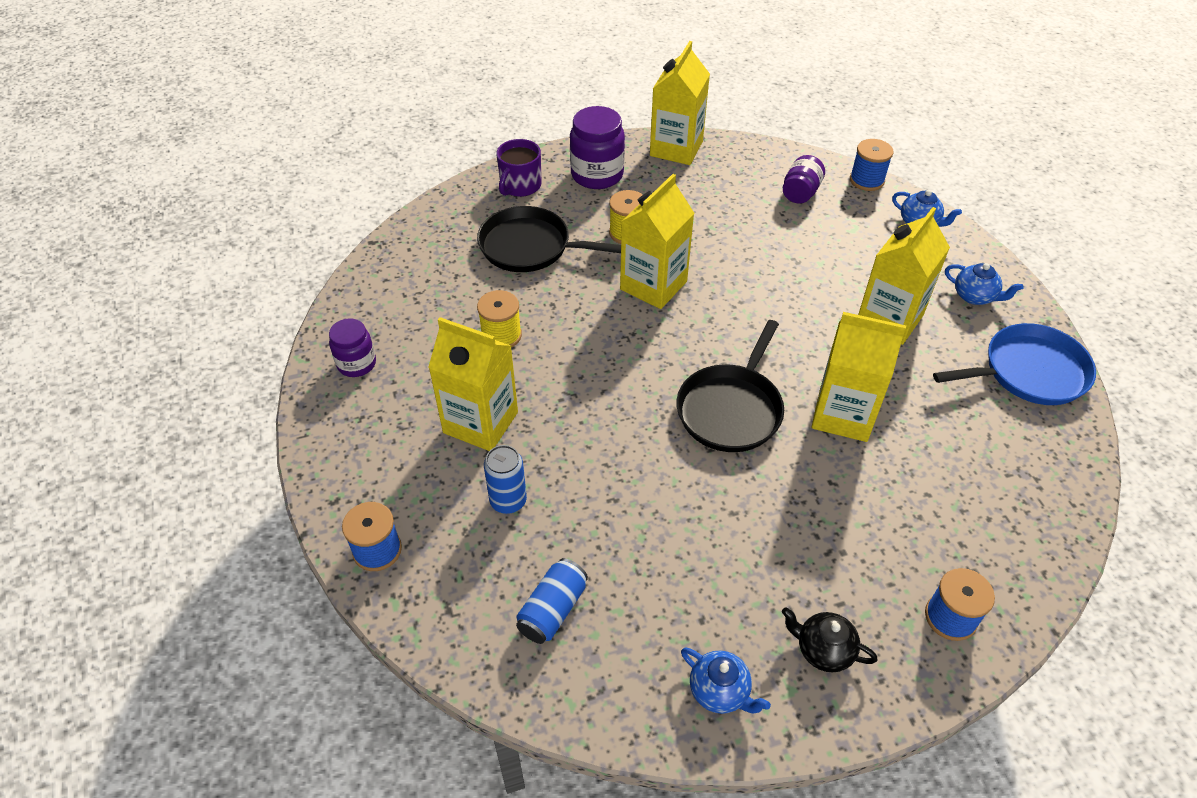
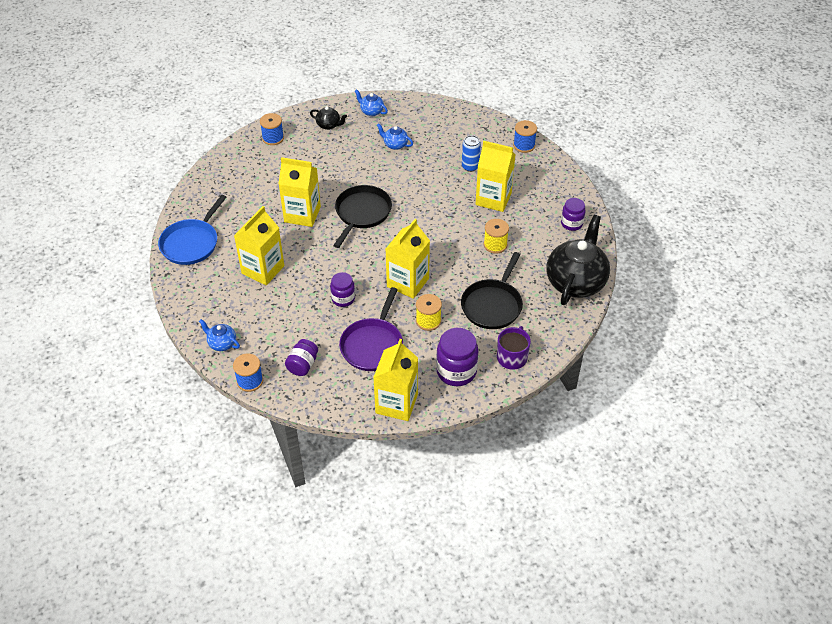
camera: 175 degrees right, 0 degrees up
(394, 270) = (575, 282): none -> black teapot
(529, 247) = (492, 305): black pan -> black pan turned 105 degrees clockwise
(553, 610) = (441, 130): blue can -> none
(707, 209) = (373, 345): none -> purple pan
(753, 269) = (343, 299): none -> purple jar
(975, 296) = (204, 288): blue teapot -> blue teapot (395, 145)
(1029, 372) = (191, 243): blue pan -> blue pan turned 45 degrees counterclockwise

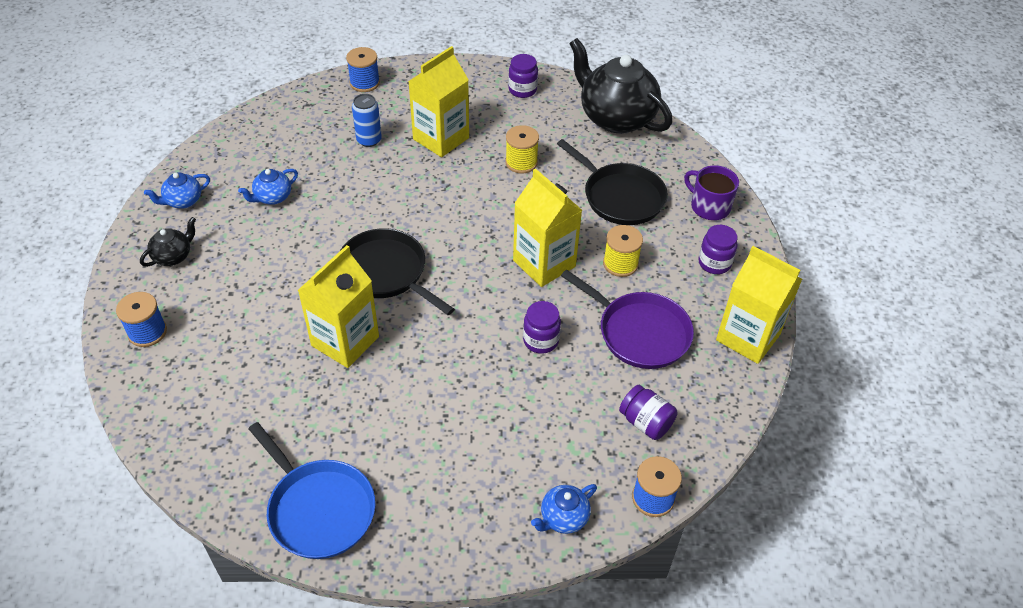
camera: 70 degrees left, 0 degrees up
(263, 269) = (434, 422): yellow carton -> none
(456, 371) = (714, 263): purple jar -> purple jar, size x0.62

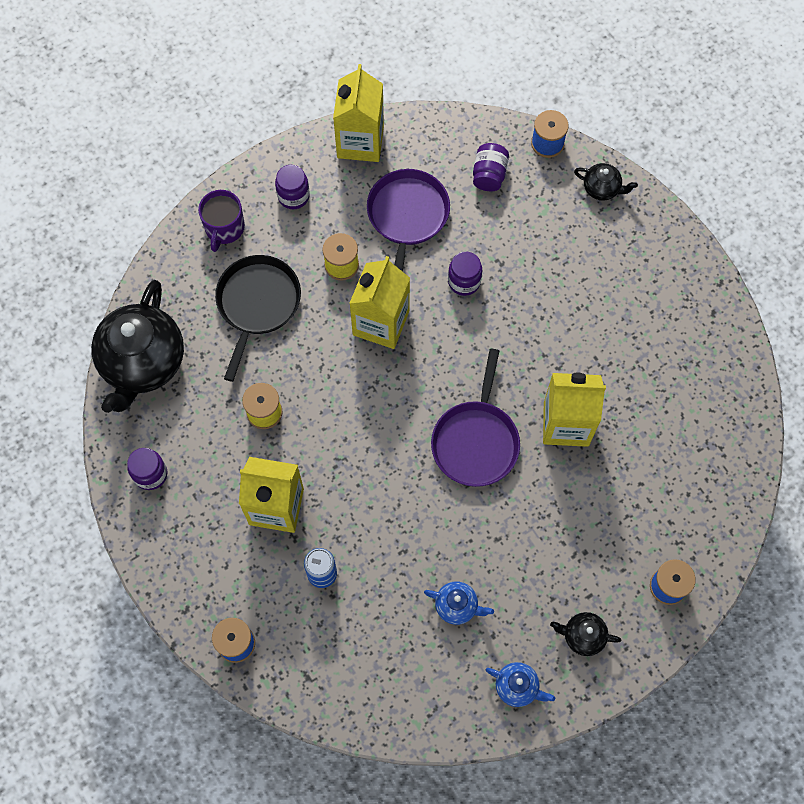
camera: 120 degrees left, 20 degrees up
(319, 509) = (709, 341): blue pan -> none
(386, 272) = (476, 441): black pan -> purple pan
(563, 518) = (602, 188): blue teapot -> black teapot

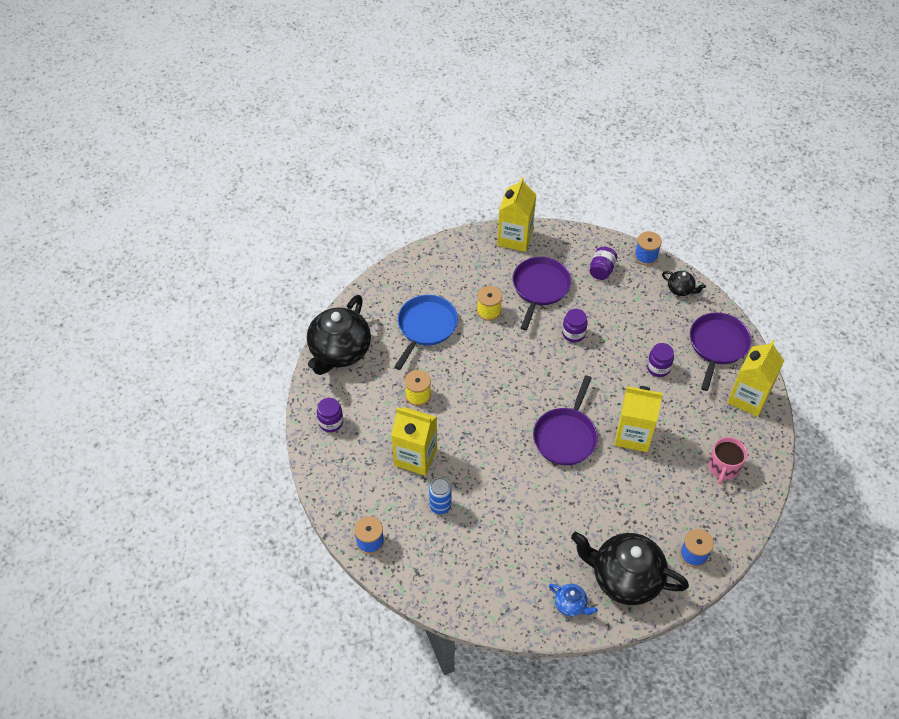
camera: 10 degrees right, 15 degrees down
(224, 228) = (411, 277): purple mug -> none
(257, 304) = (426, 327): black pan -> blue pan
(293, 196) = (463, 264): purple jar -> purple jar (658, 368)
(381, 323) = (510, 351): yellow carton -> yellow carton (748, 398)
(457, 606) = (535, 543): blue teapot -> none
(583, 636) = (625, 578): black teapot -> black teapot, size x2.24
(662, 268) = (717, 345): none -> purple pan
(692, 452) = (723, 467): none -> pink mug

